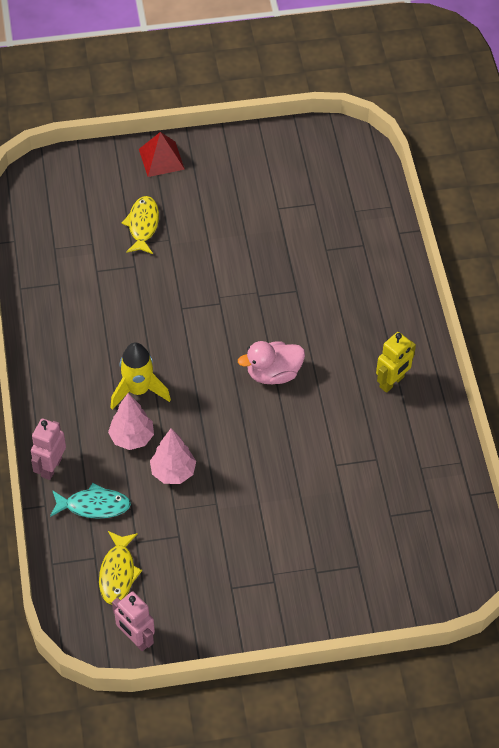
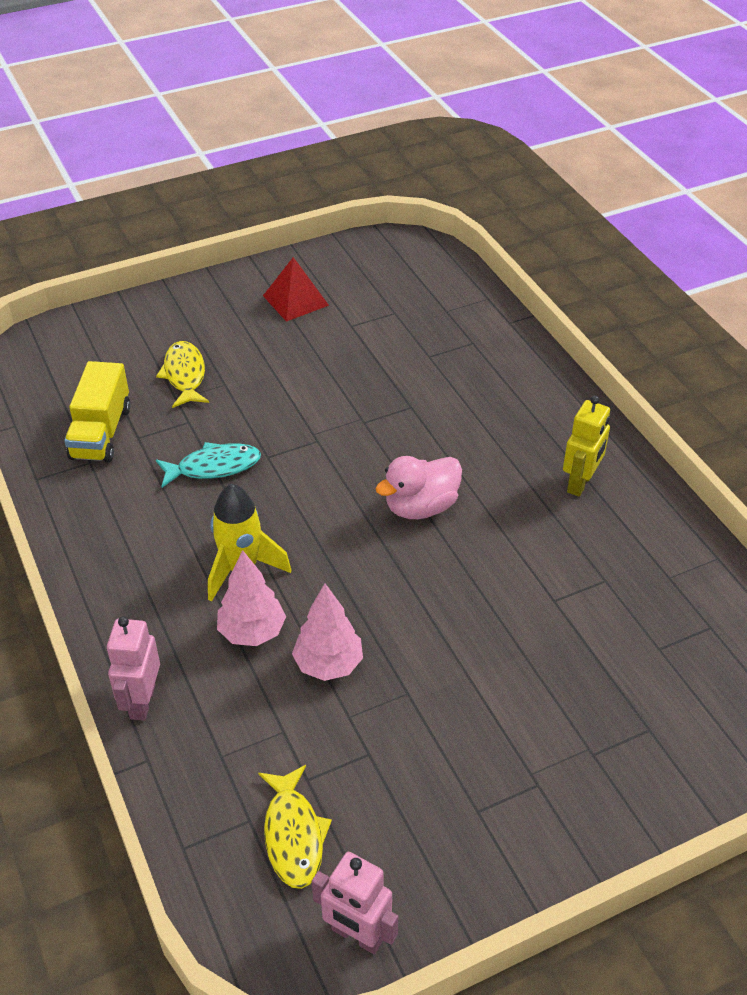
camera: 15 degrees left, 10 degrees down
(72, 261) = (101, 432): none -> yellow truck
(94, 505) = (224, 741): turquoise fish -> turquoise fish (214, 467)
(161, 159) = (186, 303): red pyramid -> red pyramid (295, 300)

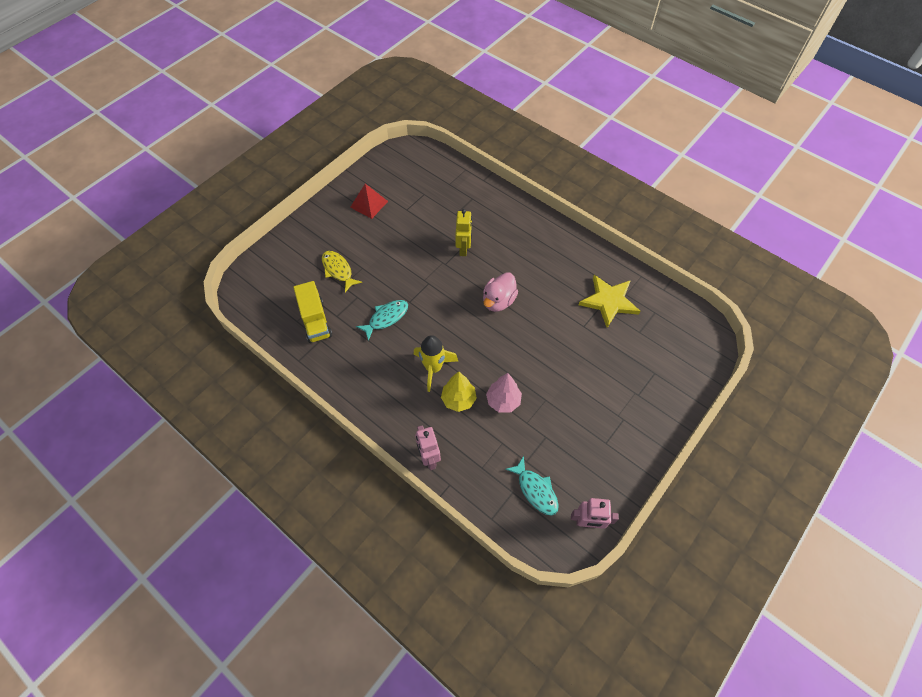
camera: 25 degrees left, 15 degrees up
(252, 632) = (458, 399): pink tree -> yellow tree
(293, 835) = (535, 490): yellow fish -> turquoise fish
(580, 483) = (563, 260): yellow robot -> yellow robot (463, 248)
(628, 577) = (609, 301): none -> yellow star

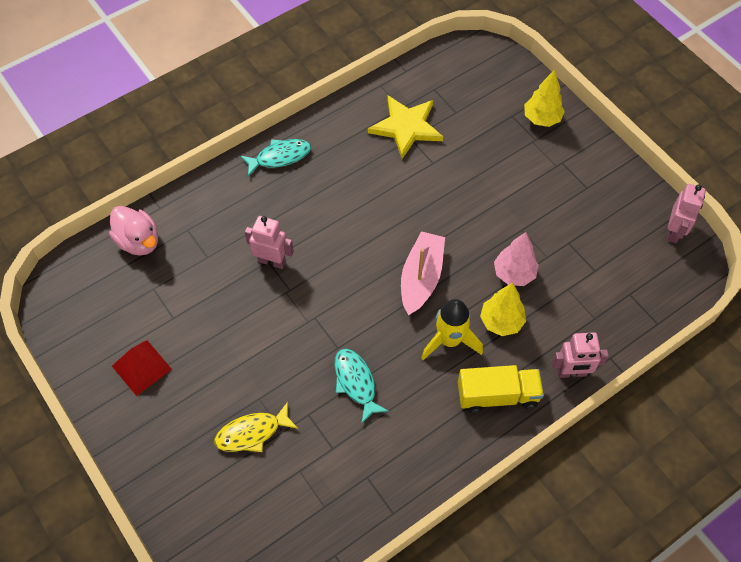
camera: 75 degrees left, 0 degrees up
(315, 320) = (332, 479): yellow truck -> yellow truck (497, 395)
(463, 248) = (272, 261): yellow robot -> pink robot
(479, 339) = (421, 278): none -> pink boat
(498, 301) = (370, 242): pink duck -> pink duck (139, 241)
(535, 490) = (631, 270): turquoise fish -> turquoise fish (280, 157)
(661, 396) = (541, 119): none -> yellow tree

